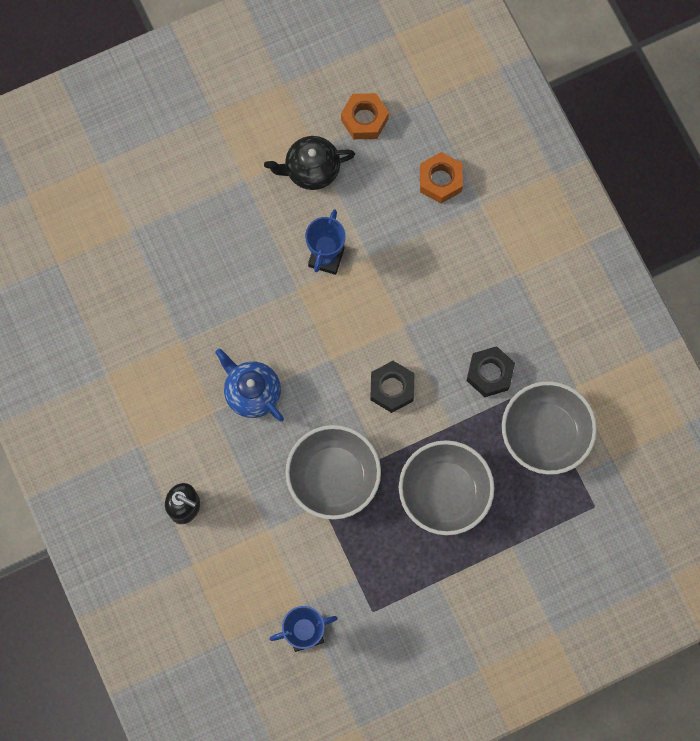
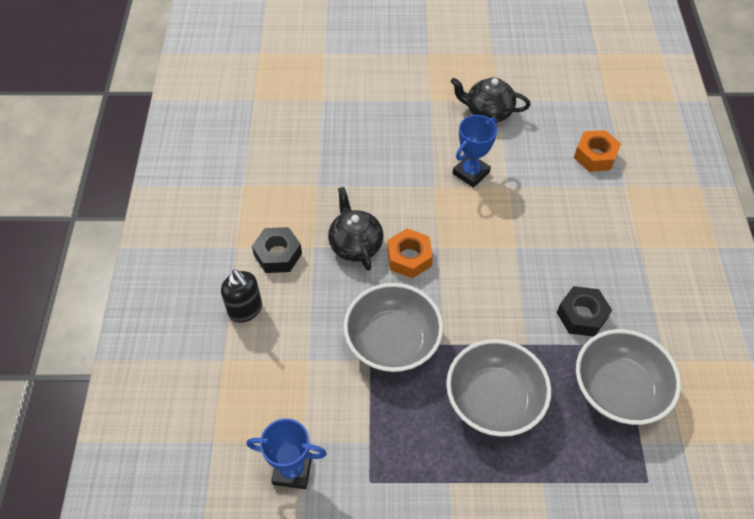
camera: 25 degrees right, 20 degrees down
(252, 392) = (355, 245): blue teapot -> black teapot
(364, 119) = (547, 95): orange nut -> orange nut (409, 258)
(392, 388) = (482, 291): black nut -> black nut (278, 254)

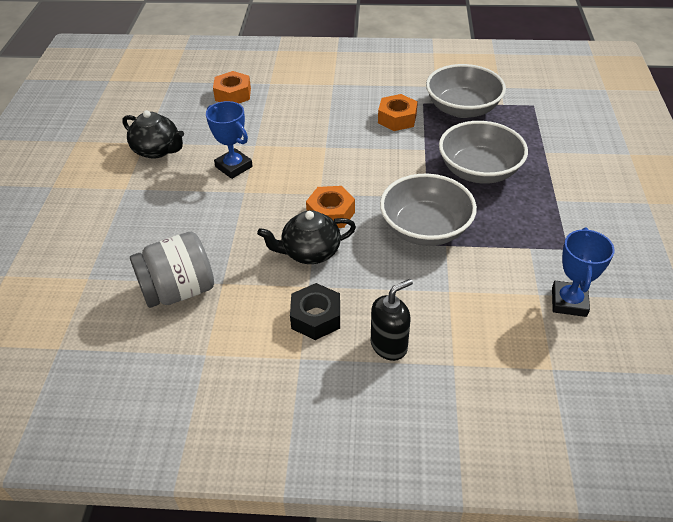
camera: 85 degrees left, 10 degrees down
(308, 158) = (179, 290): none -> grey jar
(488, 112) = (157, 150): black teapot -> black teapot turned 75 degrees counterclockwise
(581, 315) = (397, 118): black nut -> orange nut

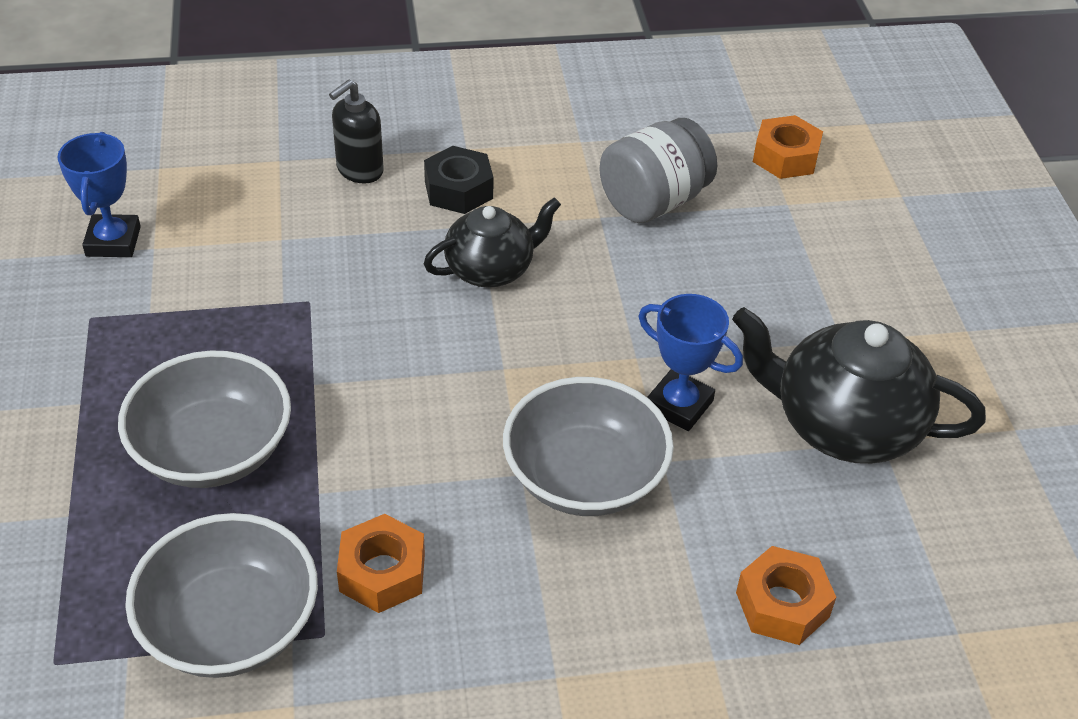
camera: 165 degrees right, 0 degrees up
(157, 150) = (843, 425): black teapot -> black teapot, size x1.57
(331, 213) = (475, 333): orange nut -> orange nut (785, 157)
(425, 228) = (315, 324): grey bowl -> grey bowl (584, 477)

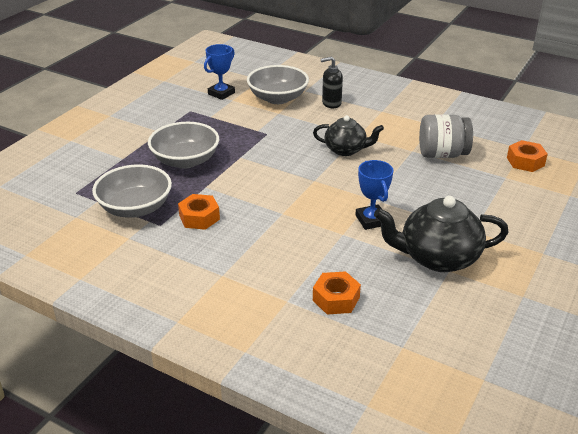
camera: 40 degrees right, 10 degrees down
(458, 190) = (363, 122): black nut -> none
(584, 477) = (305, 224): grey bowl -> grey bowl (278, 98)
(843, 425) = (437, 257): black teapot -> black teapot turned 60 degrees counterclockwise

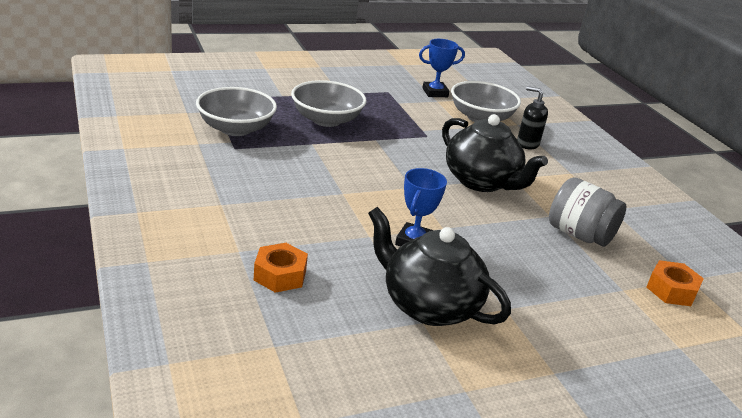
camera: 35 degrees right, 5 degrees down
(199, 217) = (271, 159): orange nut -> none
(346, 150) = (481, 182): black teapot -> black teapot, size x1.57

